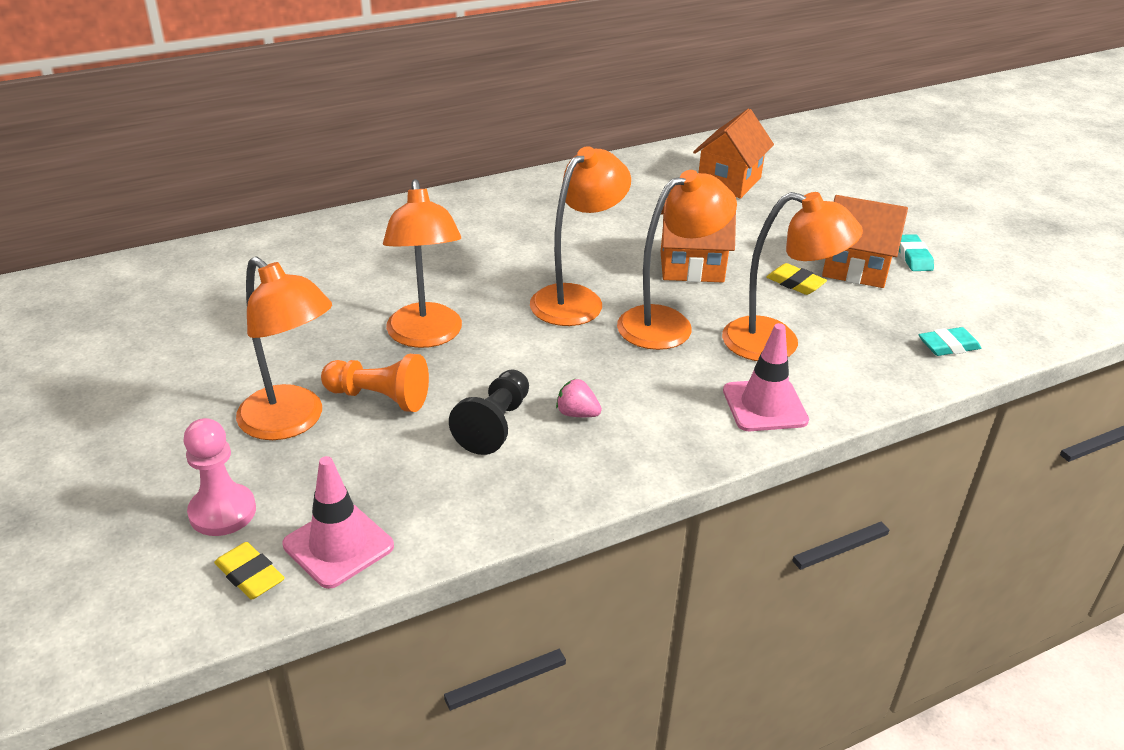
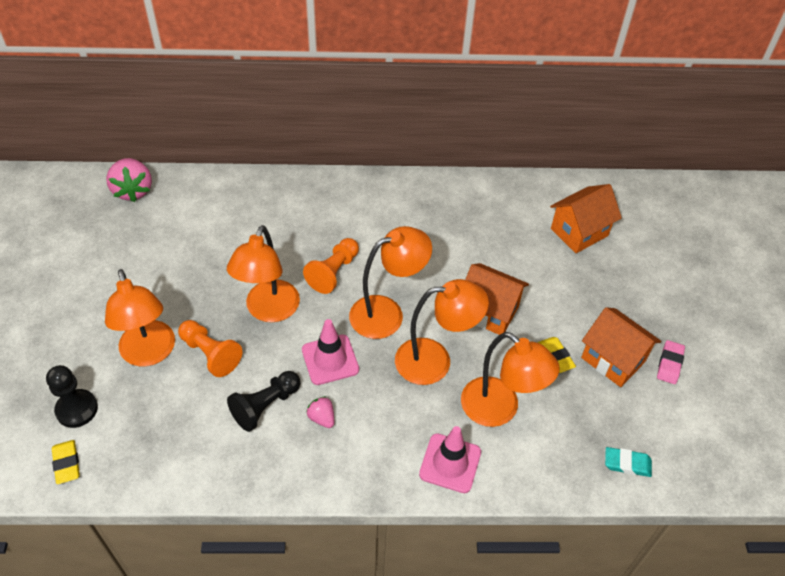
camera: 25 degrees right, 15 degrees up
(146, 274) = (133, 190): none -> pink strawberry
(222, 512) = (77, 409): pink pawn -> black pawn
(338, 545) = (123, 463): pink traffic cone -> pink traffic cone (330, 360)
(480, 281) = (333, 272): none -> orange pawn
(913, 257) = (669, 364): turquoise eraser -> pink eraser

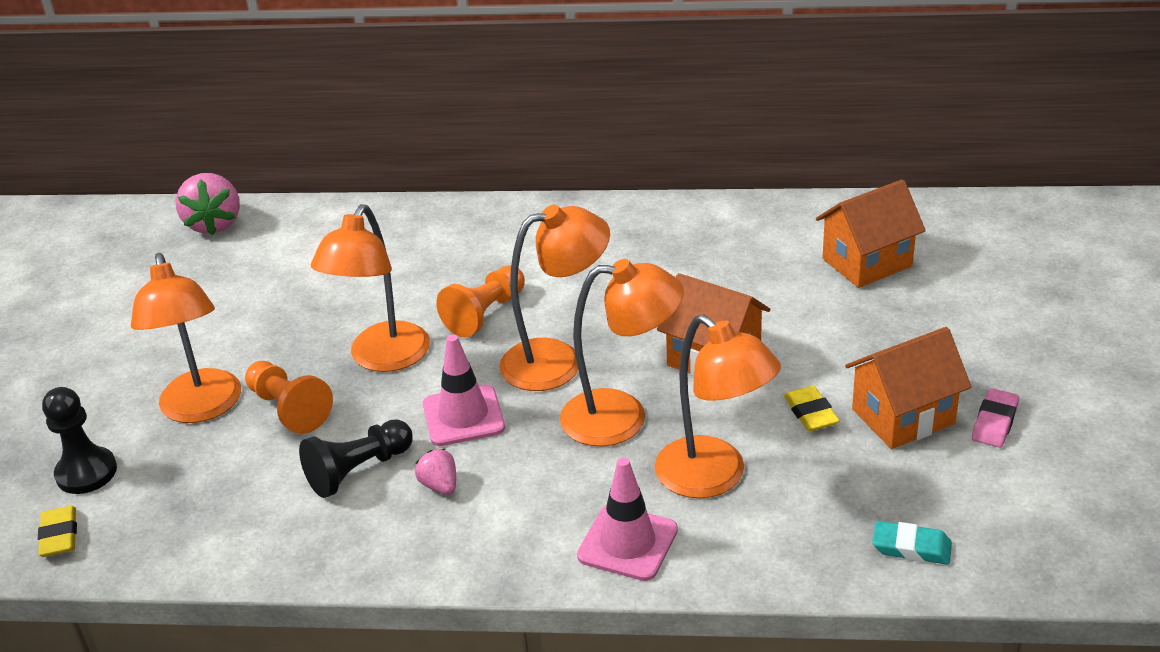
camera: 10 degrees right, 15 degrees down
(613, 359) = (903, 416): orange house -> orange house turned 75 degrees counterclockwise

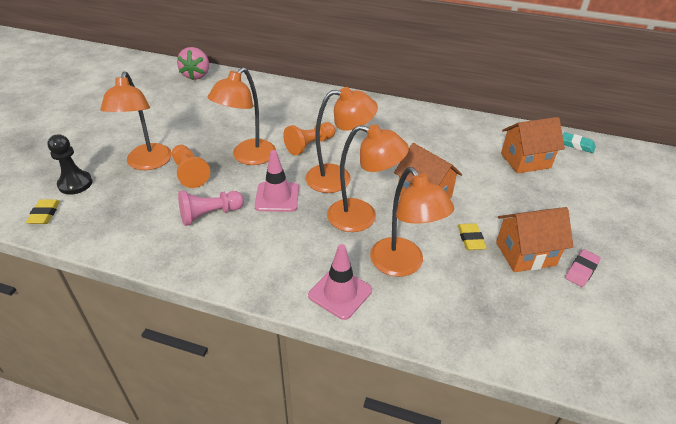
camera: 10 degrees right, 5 degrees up
(358, 470) = (210, 214): black pawn -> pink pawn
(440, 485) = (249, 233): pink strawberry -> none
(911, 547) = (511, 339): turquoise eraser -> turquoise eraser (577, 145)

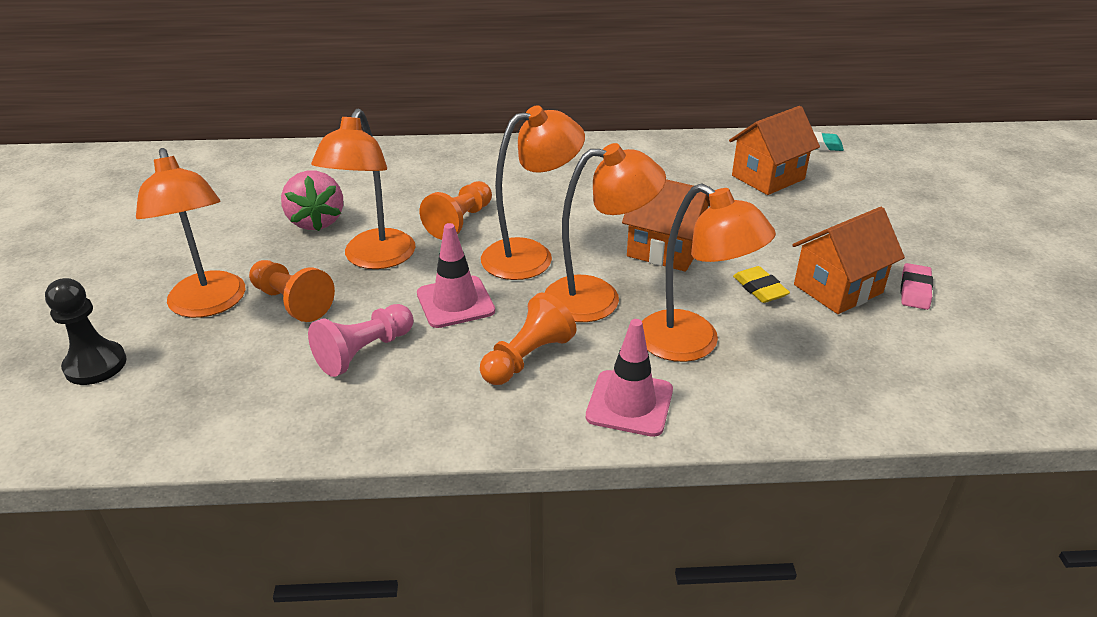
camera: 20 degrees left, 5 degrees down
(44, 214) = (67, 425): yellow eraser -> none
(196, 75) = (212, 161): pink strawberry -> pink strawberry (316, 221)
(297, 245) = (527, 358): none -> orange pawn

